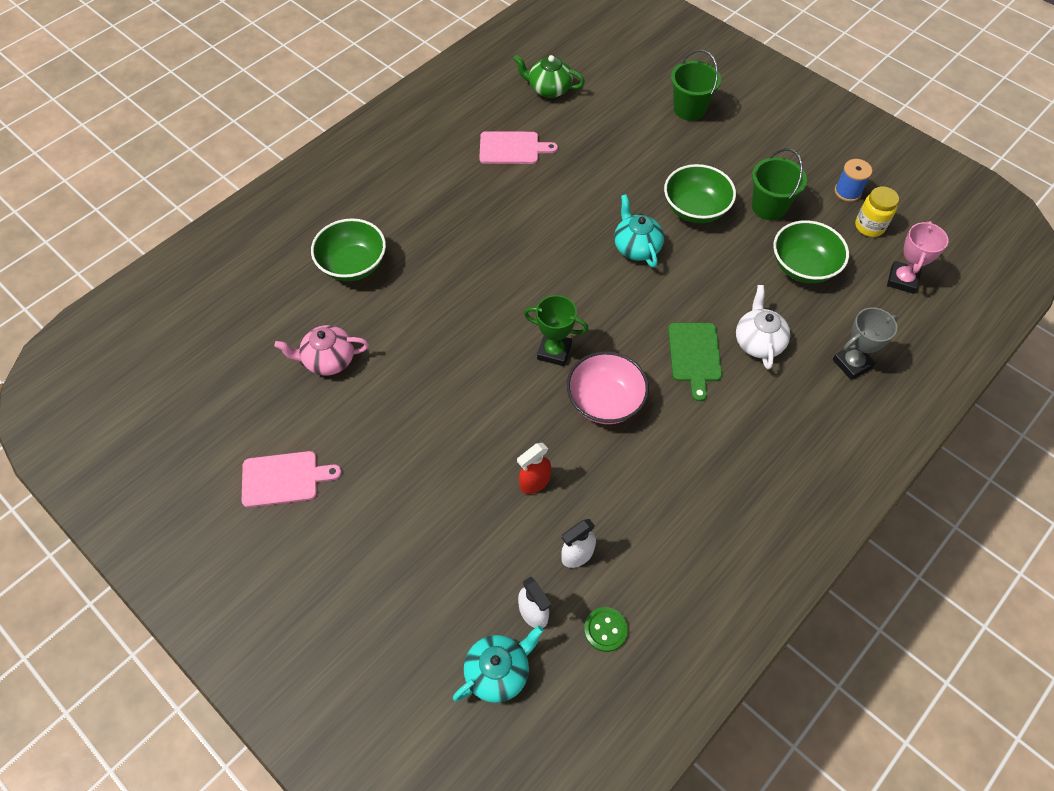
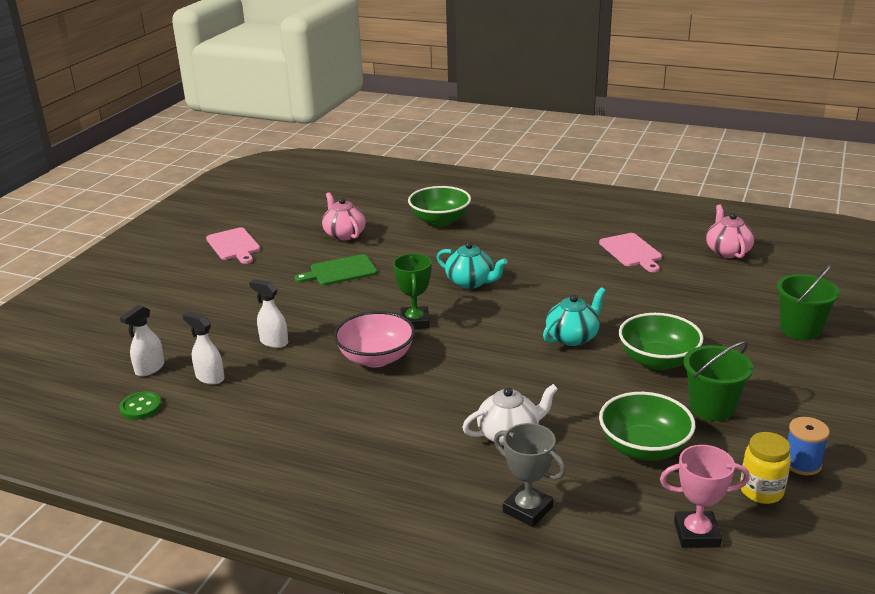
camera: 70 degrees right, 30 degrees down
(498, 672) = (94, 364): turquoise teapot -> turquoise teapot (470, 282)
(534, 482) = (273, 342): red spray bottle -> white spray bottle
(549, 89) = (727, 251): green teapot -> pink teapot
(694, 355) = (462, 397): green cutting board -> green cutting board (340, 271)

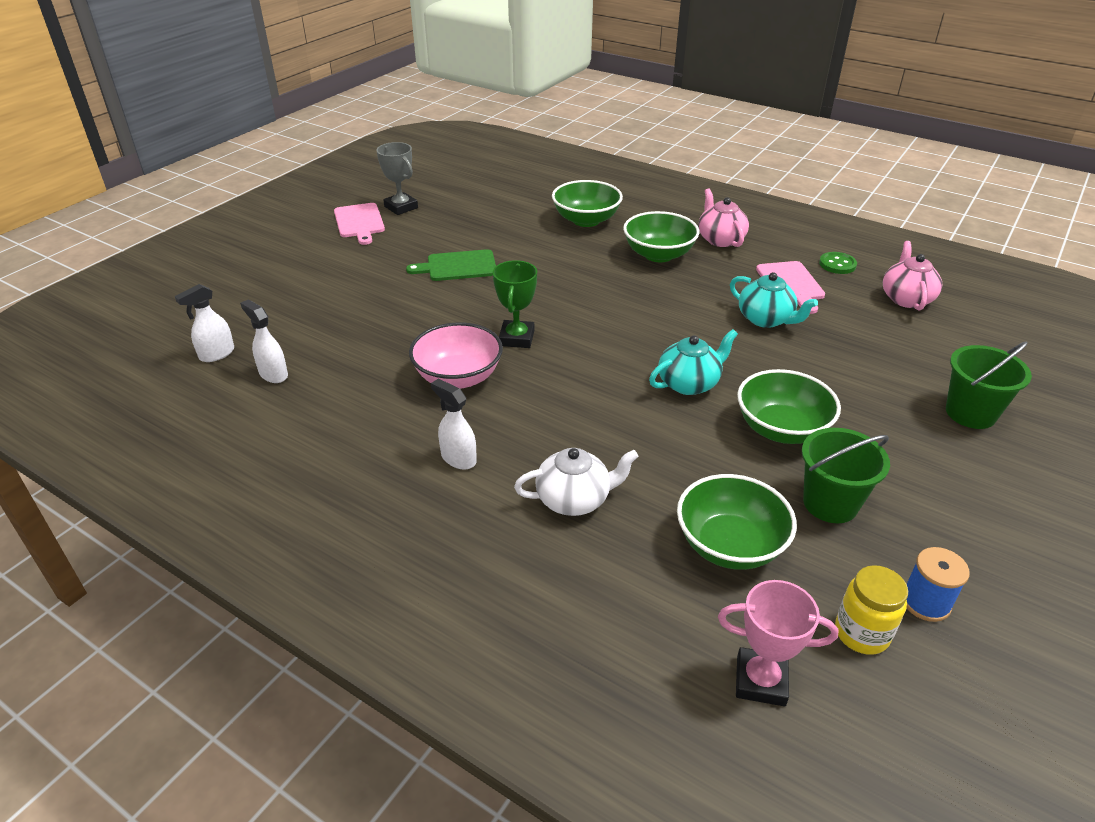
camera: 10 degrees right, 10 degrees up
(141, 407) = (189, 399): green button -> green button (837, 264)
(273, 342) = (356, 341): white spray bottle -> white spray bottle (458, 458)
(344, 234) = (478, 223): pink teapot -> pink teapot (720, 239)
(470, 282) = (595, 298): turquoise teapot -> turquoise teapot (766, 319)
(513, 241) = (658, 255): none -> green bowl
(527, 509) = (562, 606): grey trophy -> grey trophy (401, 207)

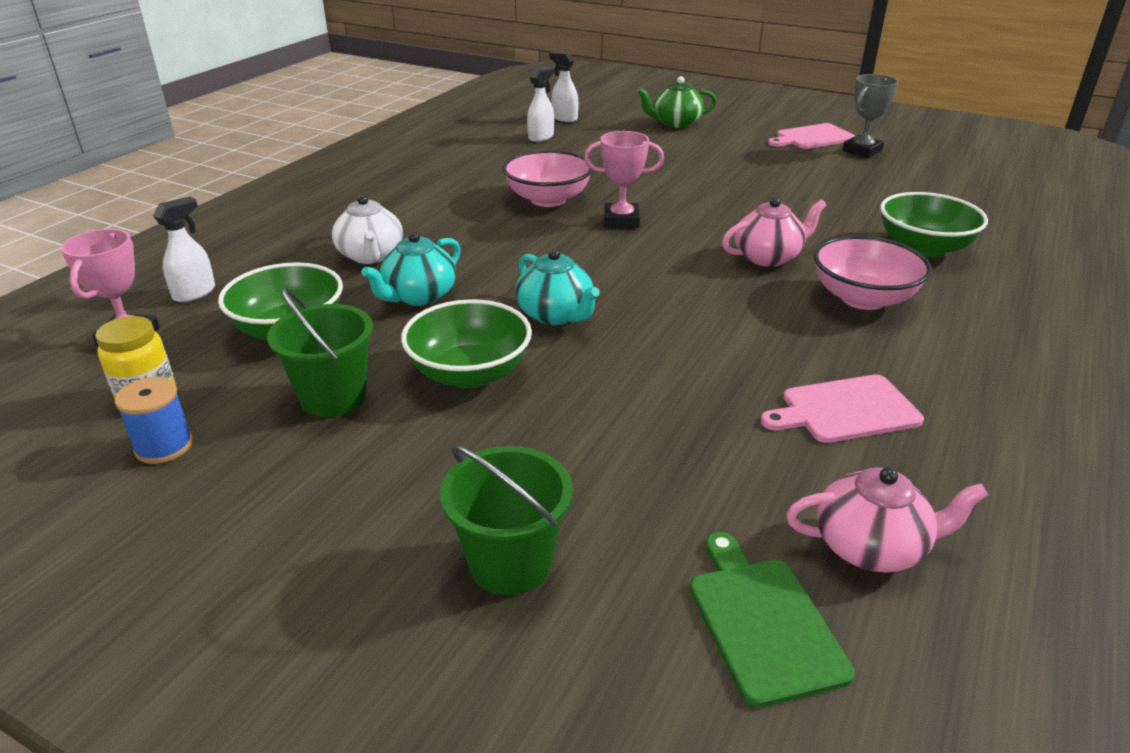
camera: 85 degrees right, 5 degrees down
(279, 284) = (675, 123): none -> green teapot
(458, 266) = (751, 185): green cutting board -> green cutting board (762, 622)
(458, 458) = (431, 207): white spray bottle -> white spray bottle (195, 293)
(516, 338) = (621, 220): green trophy -> pink trophy
(658, 255) = (863, 298): green bowl -> pink bowl
(720, 239) = (953, 350): pink teapot -> pink teapot (768, 257)
(766, 319) = (724, 378): turquoise teapot -> turquoise teapot (418, 296)
(837, 264) = (954, 471): green button -> none

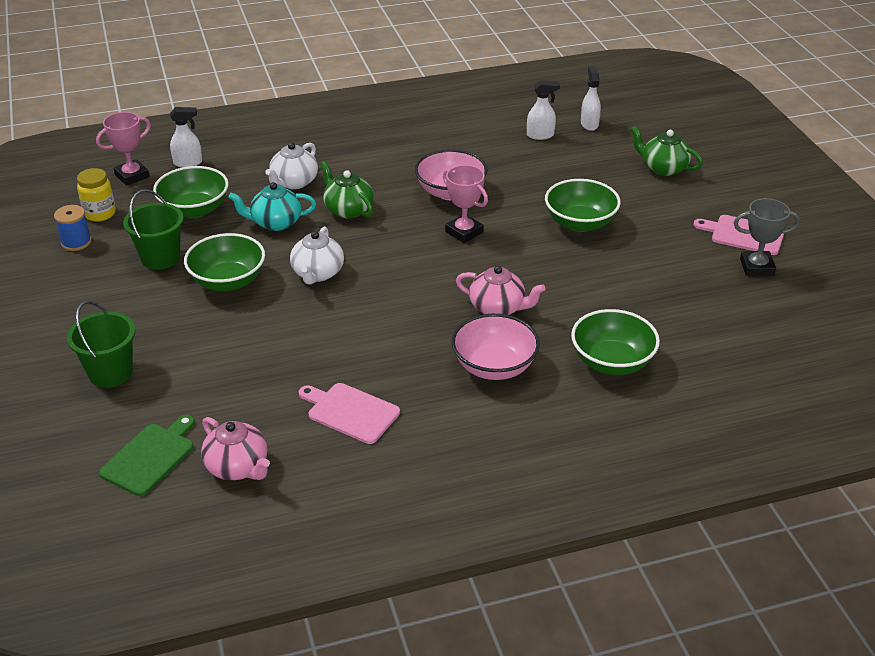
camera: 45 degrees right, 5 degrees up
(477, 252) = (348, 209): none -> green teapot
(556, 315) = (317, 273): turquoise teapot -> white teapot
(696, 176) = (580, 223): none -> green bowl

